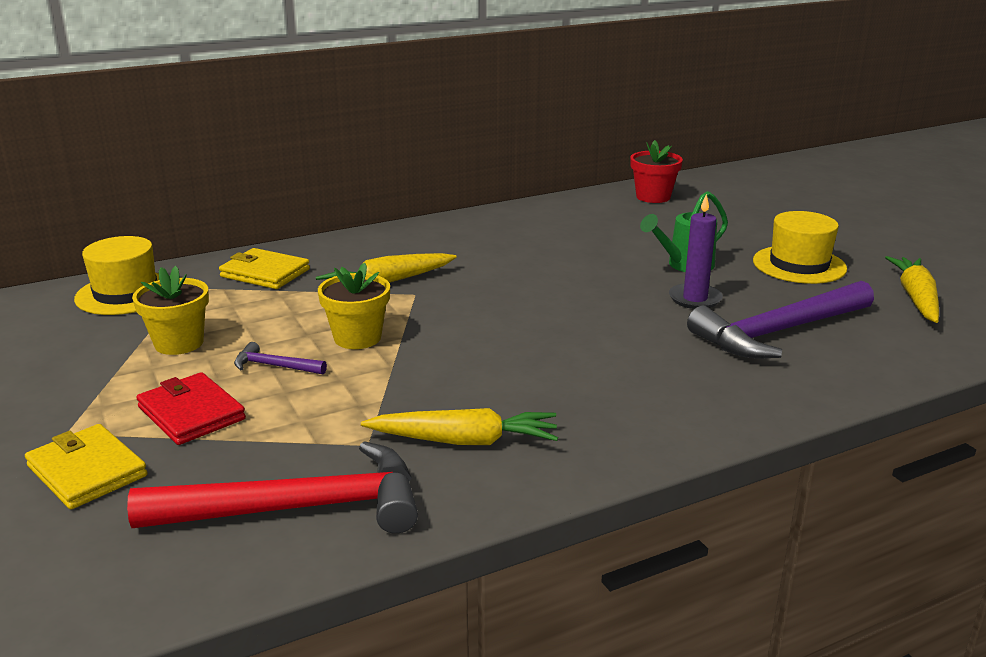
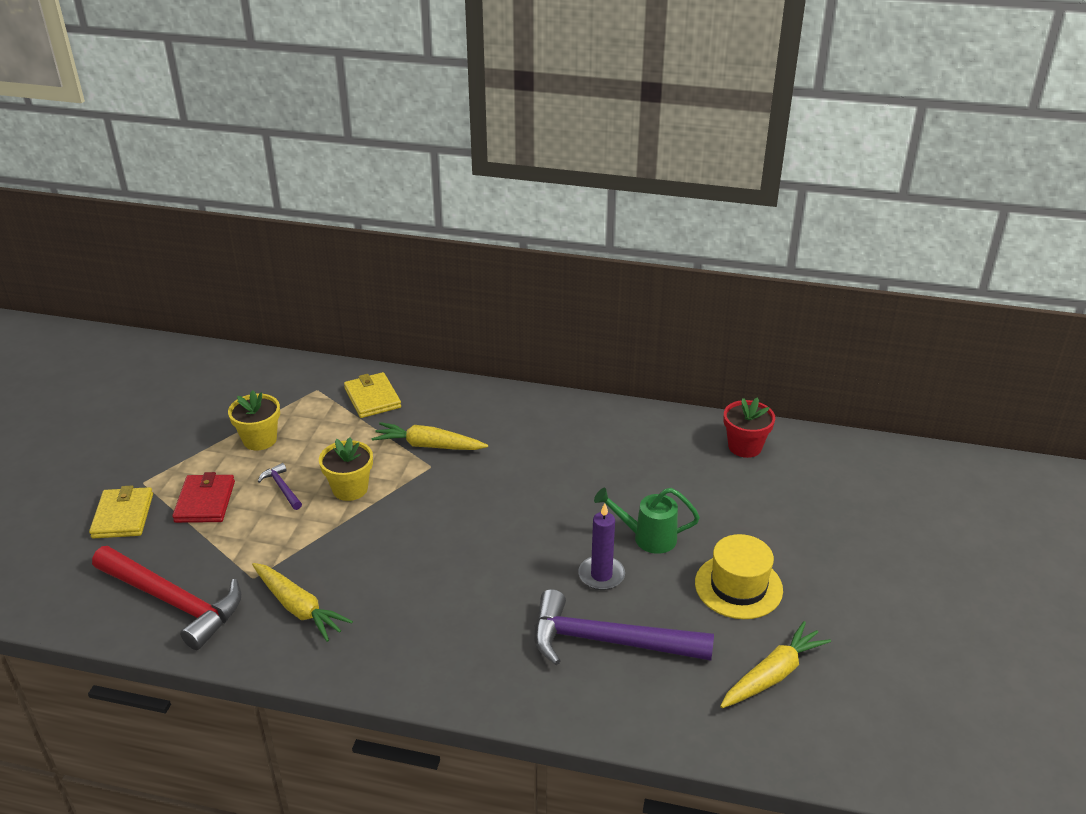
camera: 40 degrees right, 10 degrees up
(126, 293) = (282, 379): yellow hat -> none

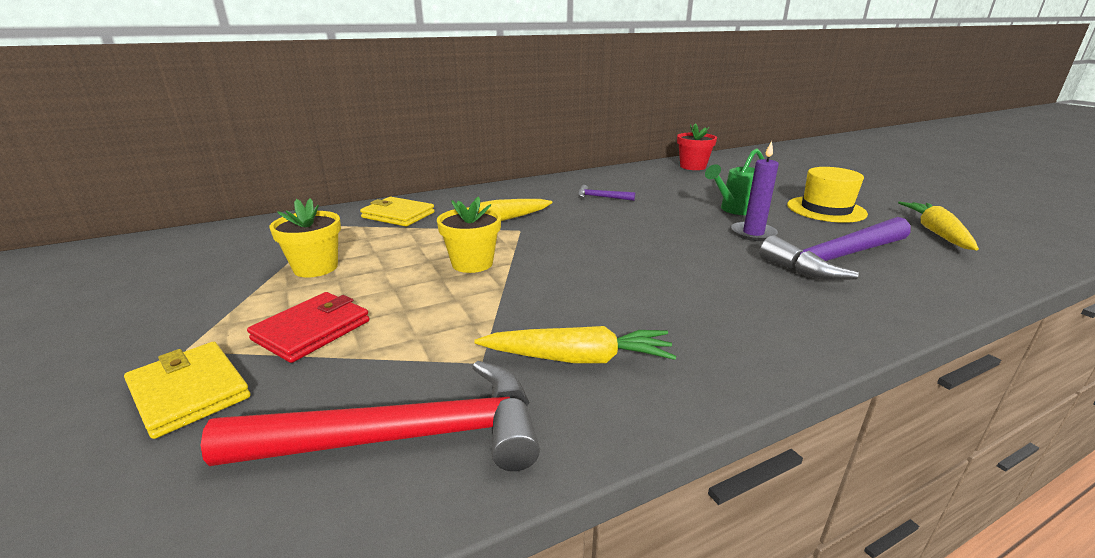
camera: 40 degrees left, 10 degrees down
(205, 501) = (312, 330): red wallet -> red wallet turned 75 degrees clockwise
(282, 488) = (397, 287): purple hammer -> purple hammer (601, 197)

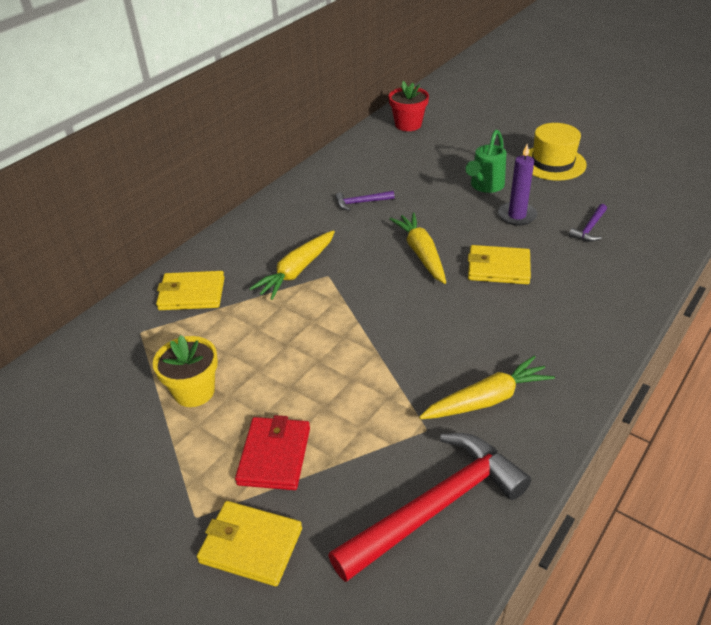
camera: 25 degrees left, 15 degrees up
(472, 263) = (327, 334): yellow flower pot -> none
(697, 262) = (498, 268): none -> yellow wallet
(837, 259) = (589, 228): purple hammer -> purple hammer, size x0.43
(936, 233) = (640, 171): yellow carrot -> yellow carrot (421, 253)

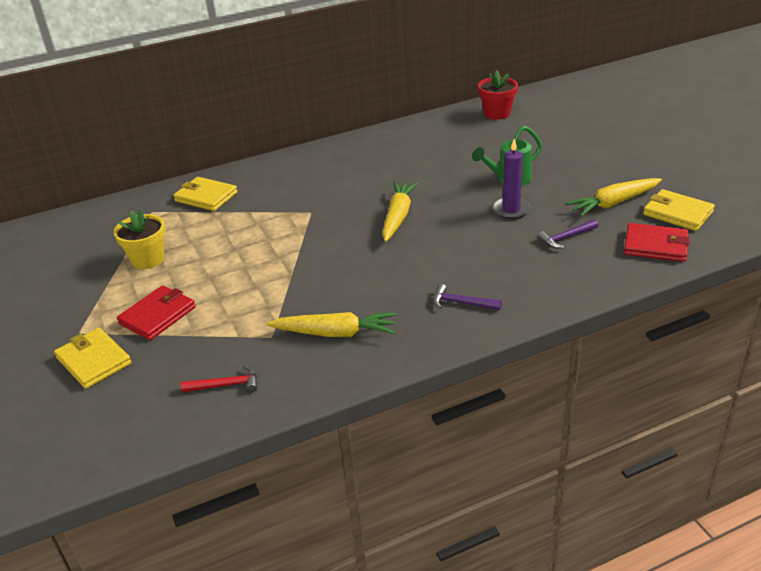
camera: 30 degrees right, 5 degrees down
(297, 271) = (291, 202): yellow carrot -> yellow carrot (613, 203)
(361, 202) = (391, 166): purple hammer -> purple hammer (461, 303)
(435, 506) = (226, 385): red hammer -> red hammer, size x0.43
(498, 268) = (449, 245): yellow wallet -> yellow wallet (677, 213)
(552, 163) = (595, 176): yellow hat -> none
(665, 213) = (655, 246): none -> red wallet

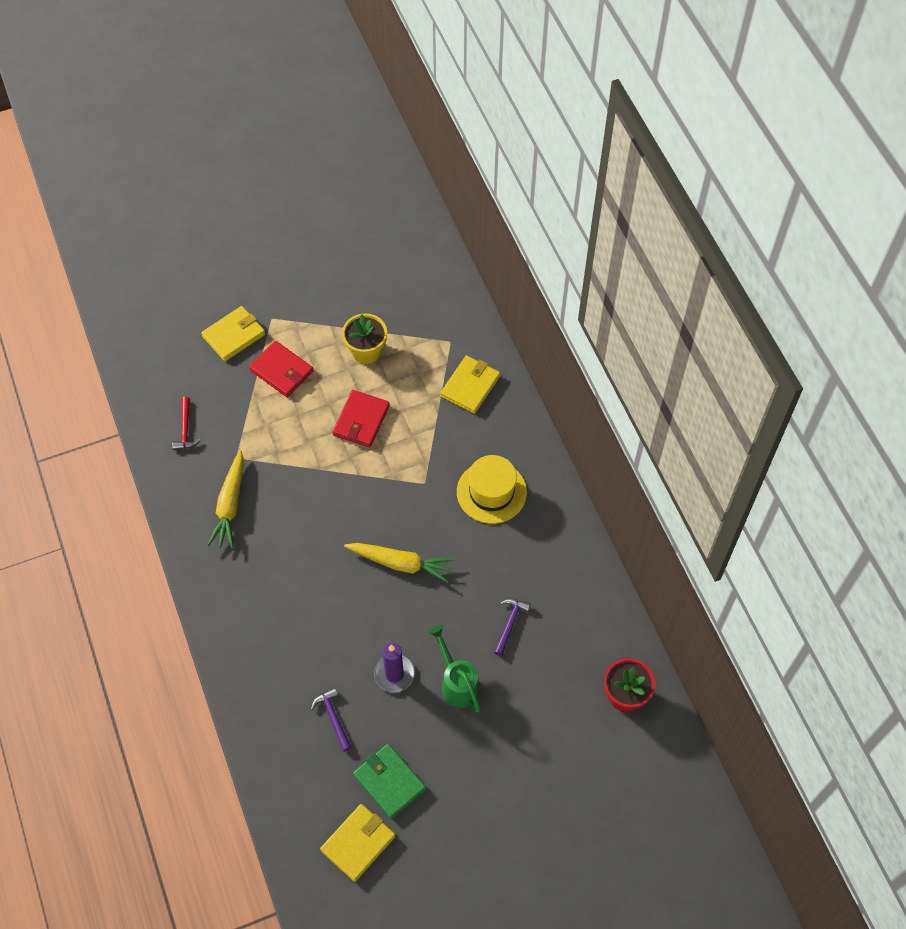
camera: 90 degrees right, 25 degrees up
(321, 178) = (491, 492): none -> yellow hat
(461, 303) = (249, 607): purple hammer -> purple hammer (510, 624)
(613, 203) = (389, 781): yellow carrot -> green wallet
(655, 246) = (303, 801): red wallet -> red wallet (361, 420)

